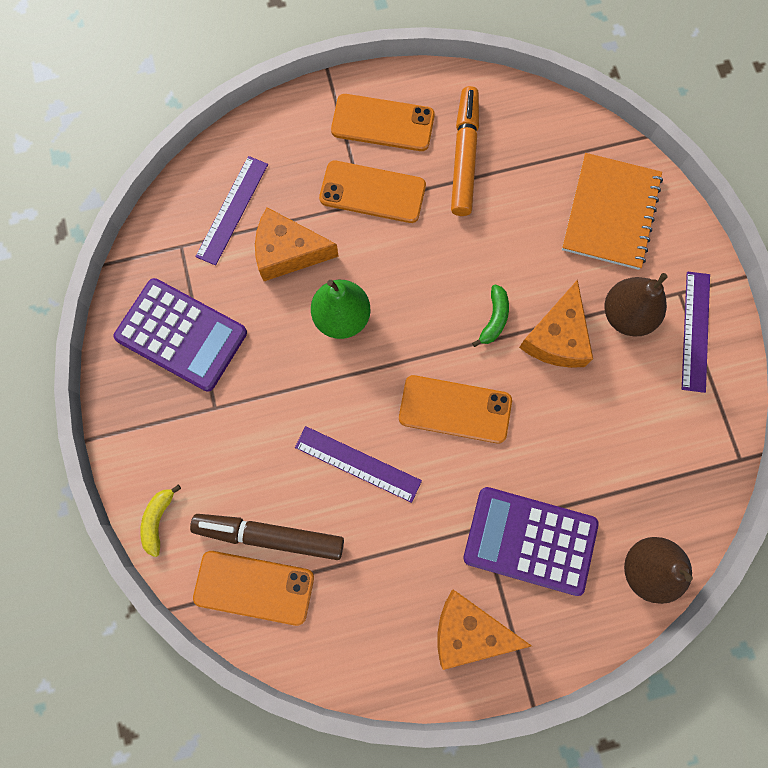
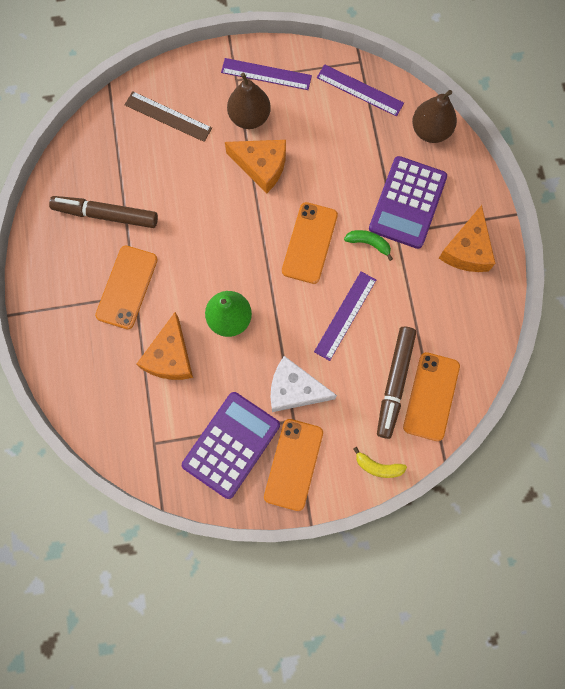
camera: 85 degrees left, 0 degrees up
(232, 210) = (127, 399): purple ruler -> purple ruler (360, 90)
(254, 406) = (294, 390): none -> white cheese
(382, 123) = (66, 274): orange phone -> orange phone (293, 464)
(464, 156) = (106, 214): orange marker -> brown marker
(494, 319) = (242, 208): green banana -> green banana (369, 243)
(610, 213) = (168, 116): orange notebook -> brown ruler

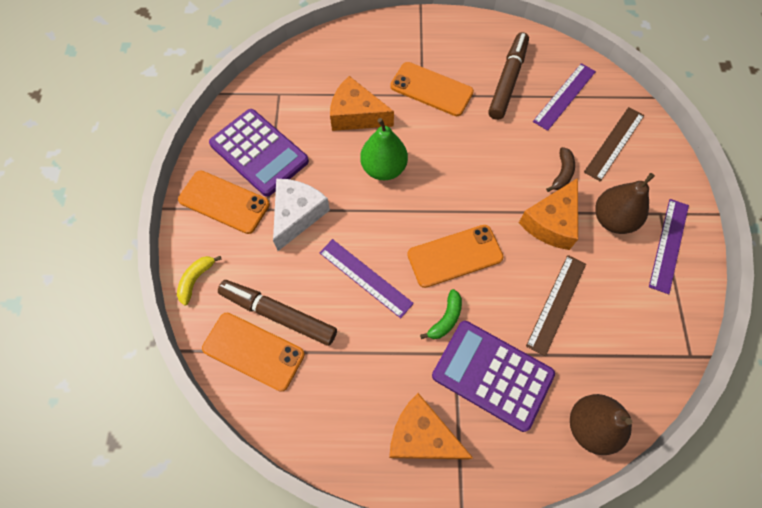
camera: 100 degrees right, 10 degrees down
(209, 160) = (562, 173): none -> brown banana
(309, 243) = (455, 256): orange phone -> orange phone turned 45 degrees counterclockwise
(337, 158) = (556, 304): none -> brown ruler
(360, 90) = (649, 347): purple ruler -> purple ruler (564, 96)

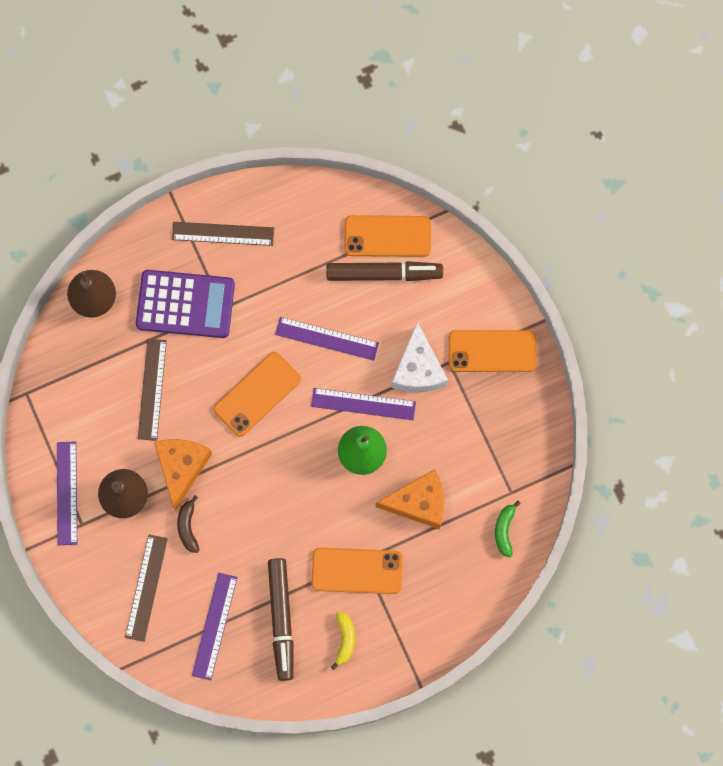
camera: 155 degrees right, 10 degrees up
(196, 280) = (471, 271): yellow banana -> yellow banana (344, 639)
(259, 152) = (490, 416): purple calculator -> none
(361, 207) = (363, 404): none -> purple ruler
(421, 436) = (223, 234): orange cheese -> brown ruler
(446, 319) = (242, 333): green banana -> green banana (504, 530)

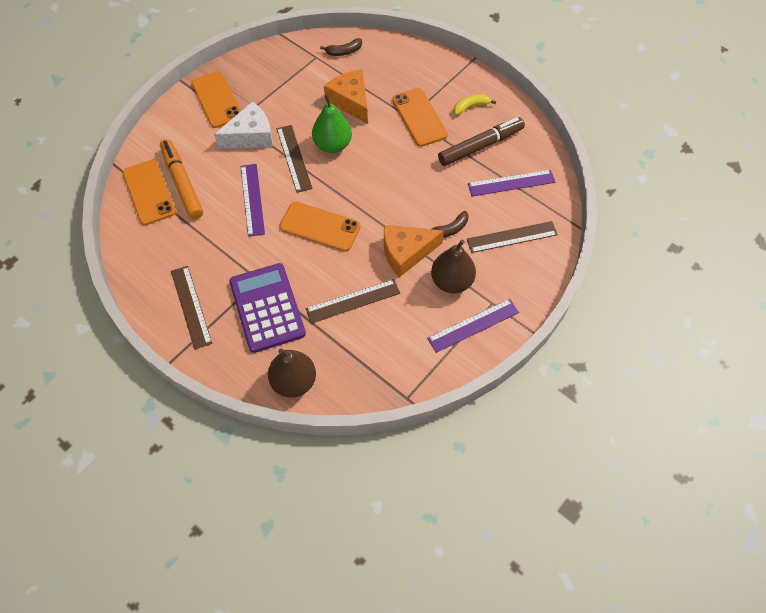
camera: 115 degrees left, 15 degrees down
(363, 404) = (294, 158): purple ruler -> brown ruler
(384, 274) = (182, 183): brown marker -> orange marker
(504, 530) = (344, 51): green banana -> brown banana

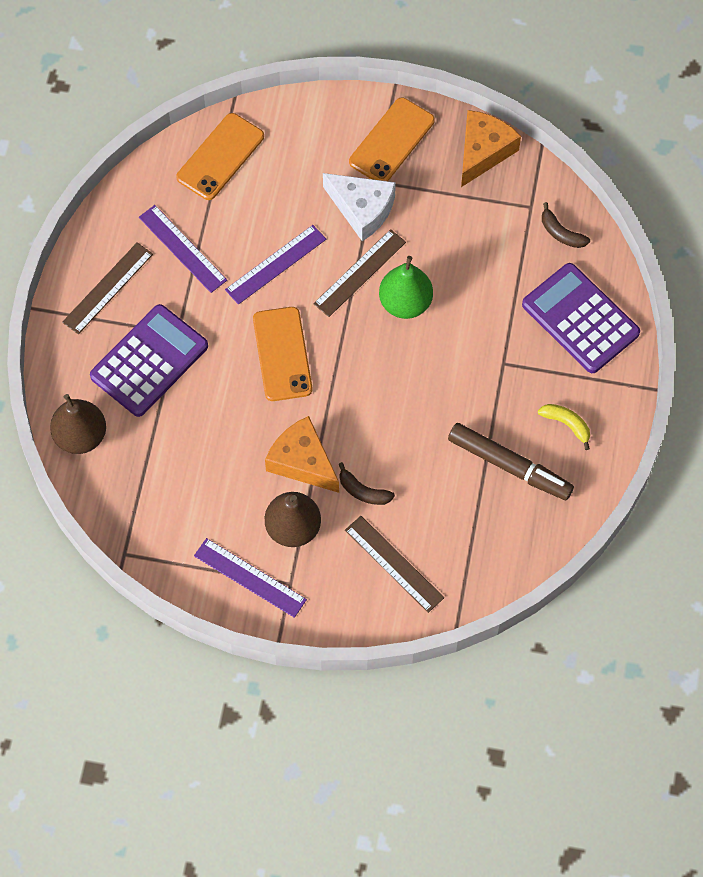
camera: 60 degrees right, 5 degrees up
(182, 183) = (253, 181): orange marker -> none
(351, 101) = (485, 285): orange cheese -> orange cheese (483, 151)
(353, 301) = (208, 440): brown ruler -> none
(406, 69) = (580, 319): none -> purple calculator
(419, 117) = (510, 374): orange phone -> none
(511, 183) = (474, 527): purple ruler -> purple ruler (182, 248)

